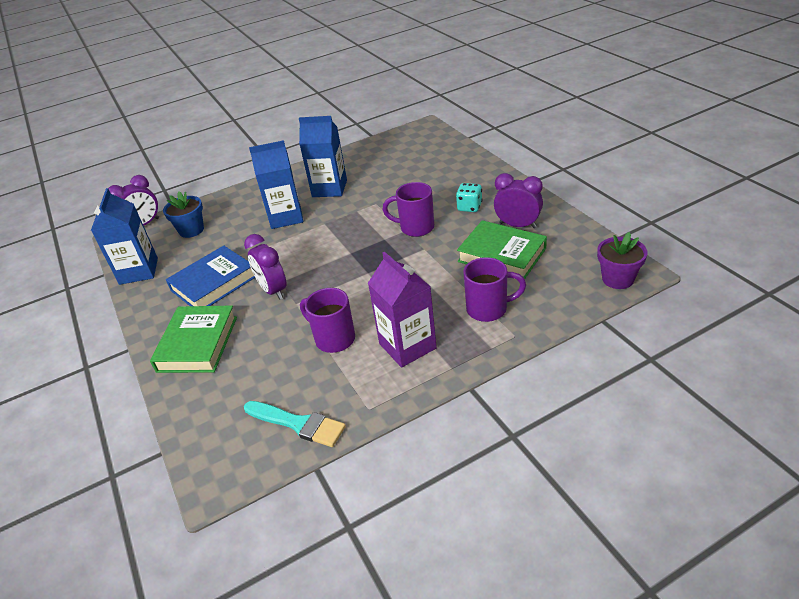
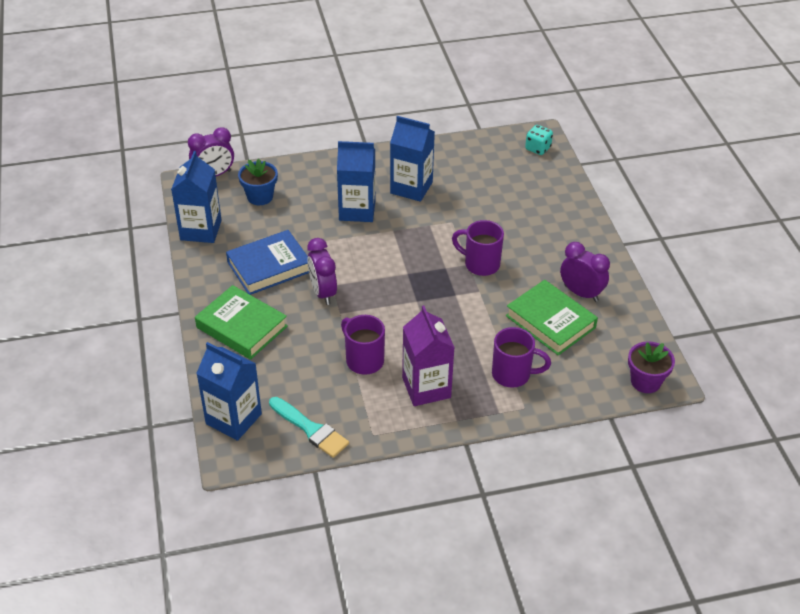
camera: 10 degrees right, 5 degrees up
(197, 344) = (241, 327): green book -> green book turned 75 degrees counterclockwise
(208, 438) = (233, 419): none -> blue carton
(469, 207) = (543, 256): turquoise dice -> turquoise dice (537, 148)

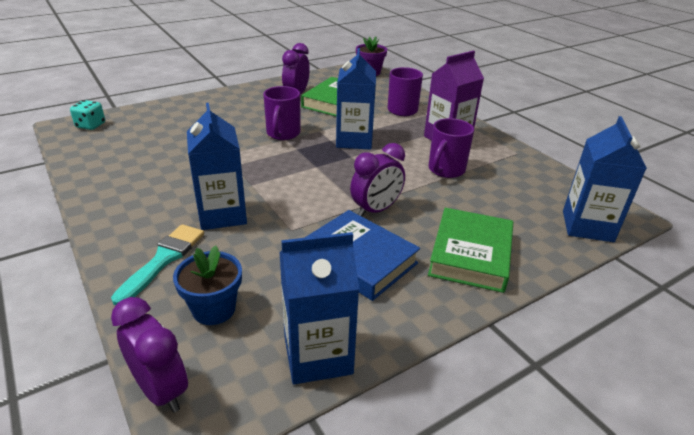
camera: 110 degrees left, 10 degrees down
(311, 429) = (546, 181): turquoise brush -> turquoise brush (163, 260)
(411, 187) = (169, 185): blue carton -> blue carton (354, 140)

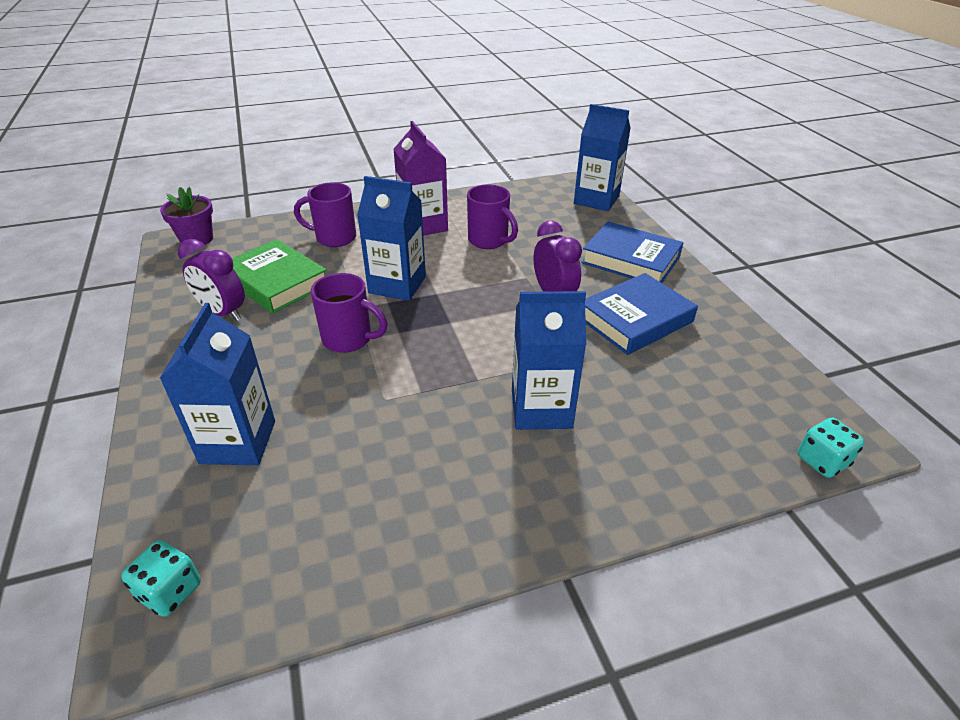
camera: 75 degrees left, 5 degrees up
(161, 390) = (822, 461): purple clock -> turquoise dice
(163, 260) = (629, 463): turquoise brush -> none
(214, 309) = (712, 422): blue flower pot -> none
(318, 355) = (762, 361): blue carton -> blue carton (238, 442)
(471, 255) = (630, 260): green book -> blue book

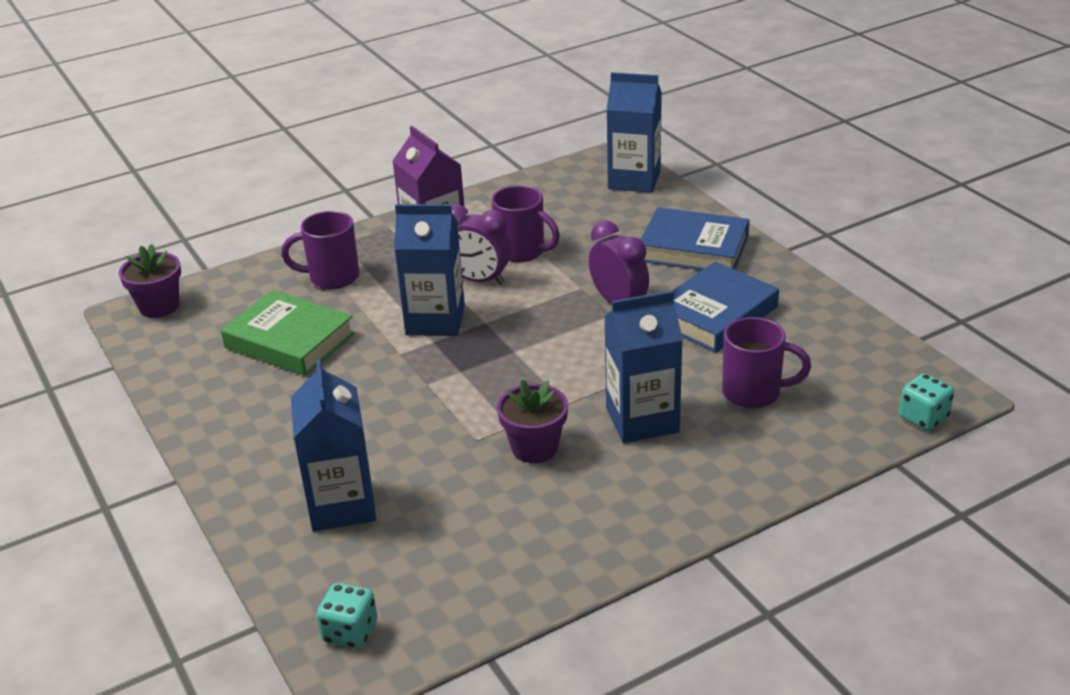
camera: 10 degrees left, 5 degrees down
(223, 313) = (246, 385): purple clock -> purple clock (479, 280)
(349, 339) = (408, 388): purple mug -> purple mug (754, 393)
(433, 418) = (534, 448): none -> purple flower pot

